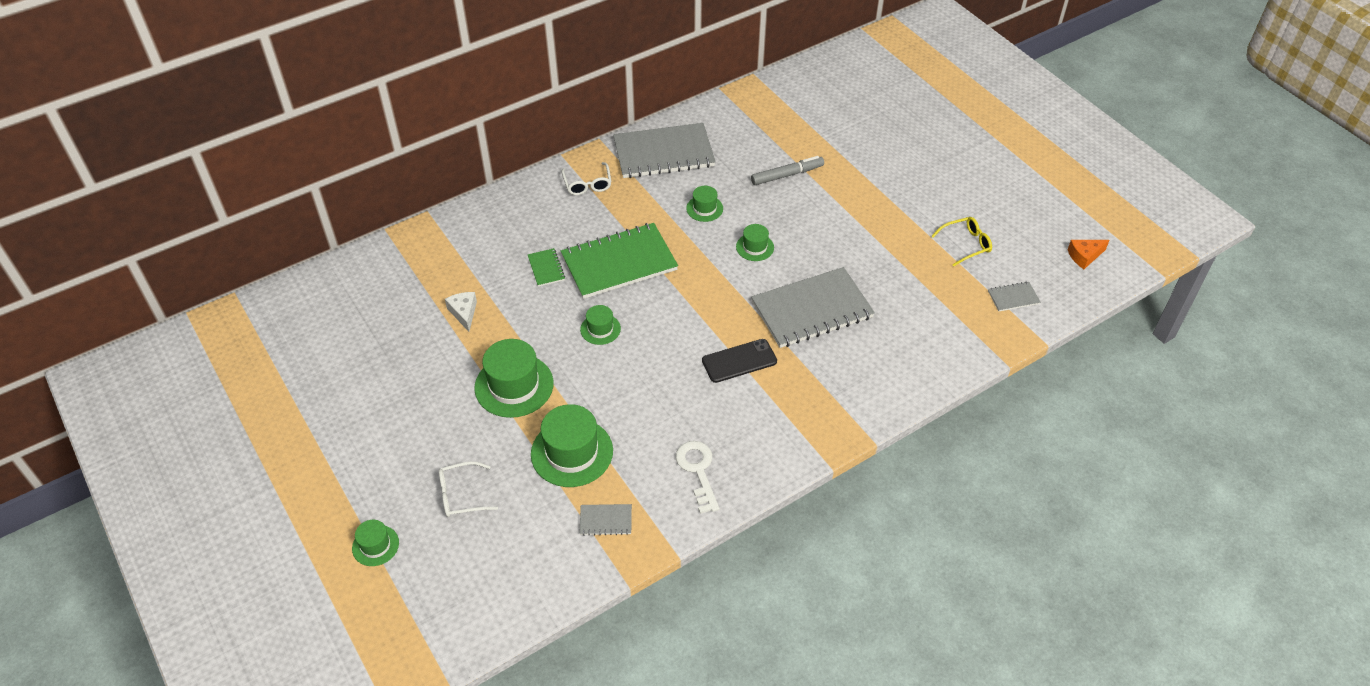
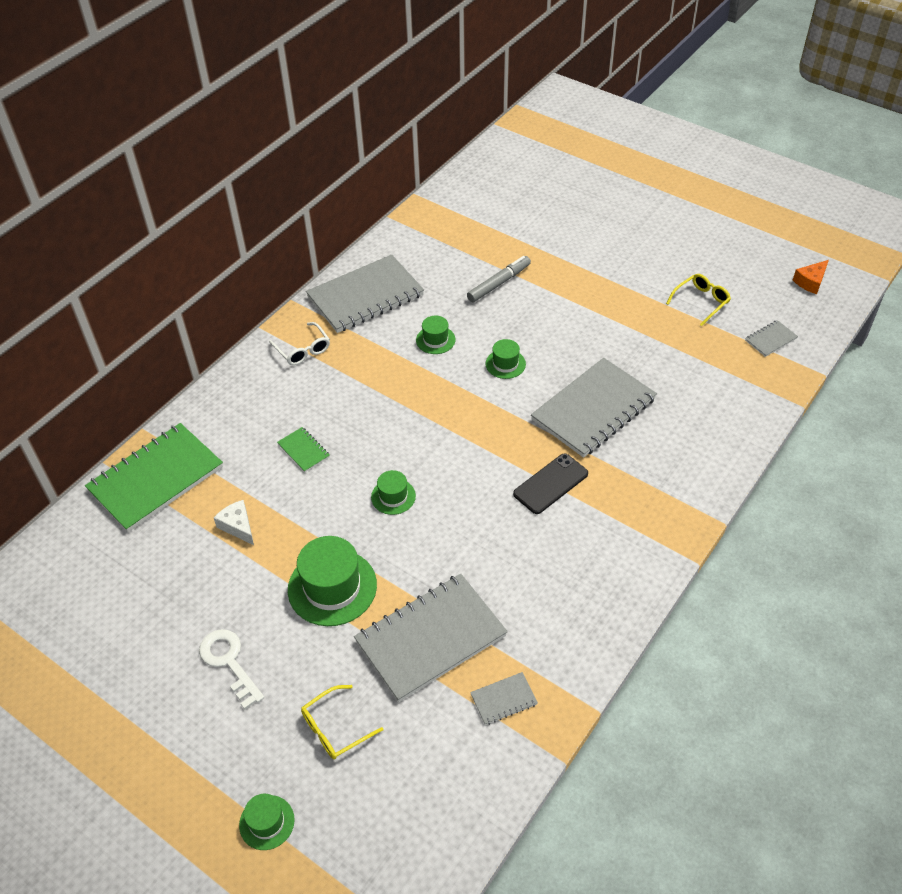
camera: 20 degrees left, 0 degrees up
(461, 495) = (335, 728): white glasses -> yellow glasses
(572, 452) = (430, 638): green hat -> grey notebook
(619, 263) = (377, 421): green notebook -> green notebook (156, 479)
(698, 471) = (569, 612): white key -> white key (229, 662)

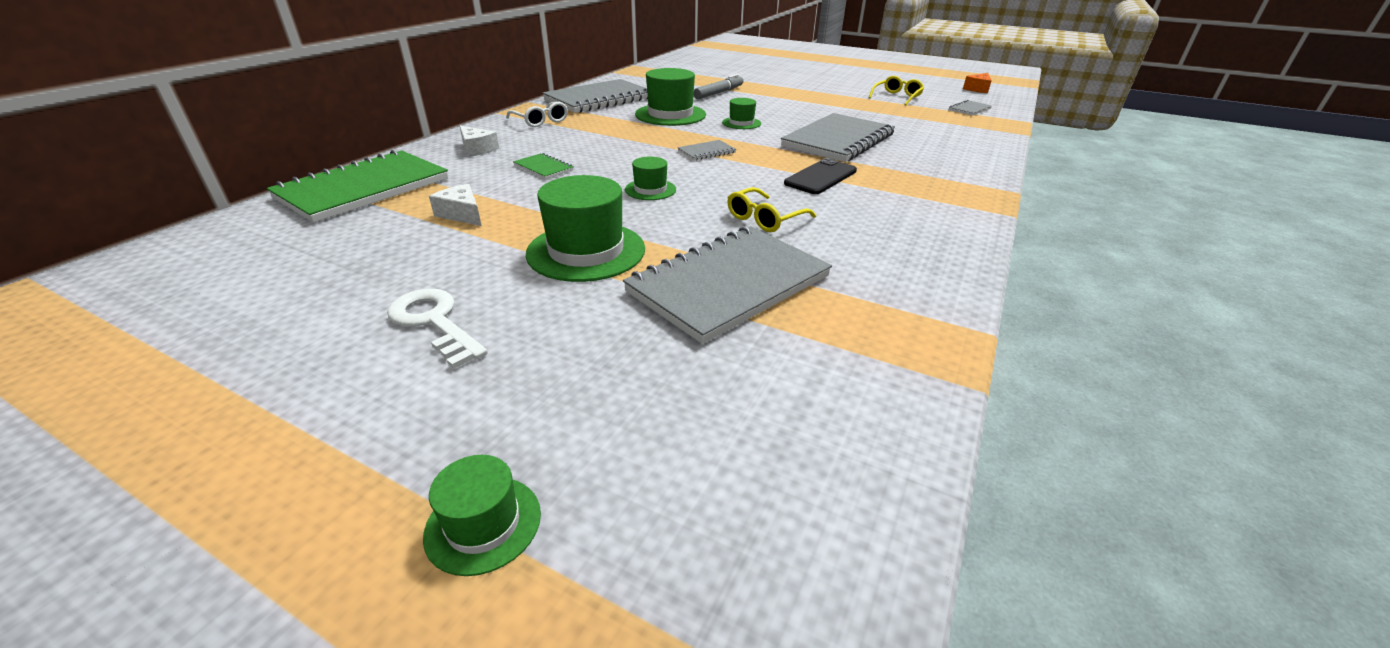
camera: 10 degrees left, 15 degrees down
(244, 410) = (477, 149): none -> white cheese
(335, 728) = (607, 380): yellow glasses -> yellow glasses (765, 219)
(435, 340) = (670, 115): green hat -> green hat, size x1.88
(503, 699) = (855, 332): grey notebook -> grey notebook (706, 152)

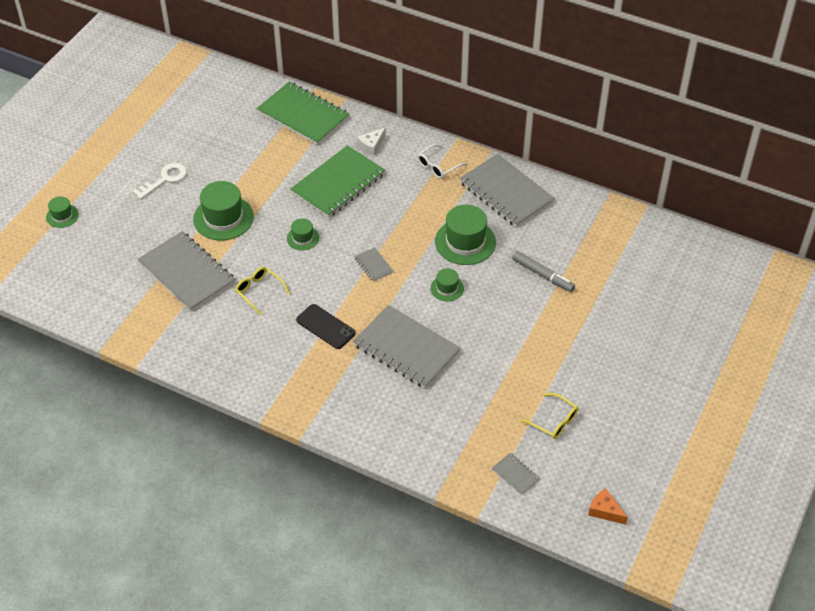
camera: 90 degrees right, 15 degrees up
(462, 214) = (268, 163): white cheese -> none
(543, 168) = (338, 184): green notebook -> green notebook, size x2.34

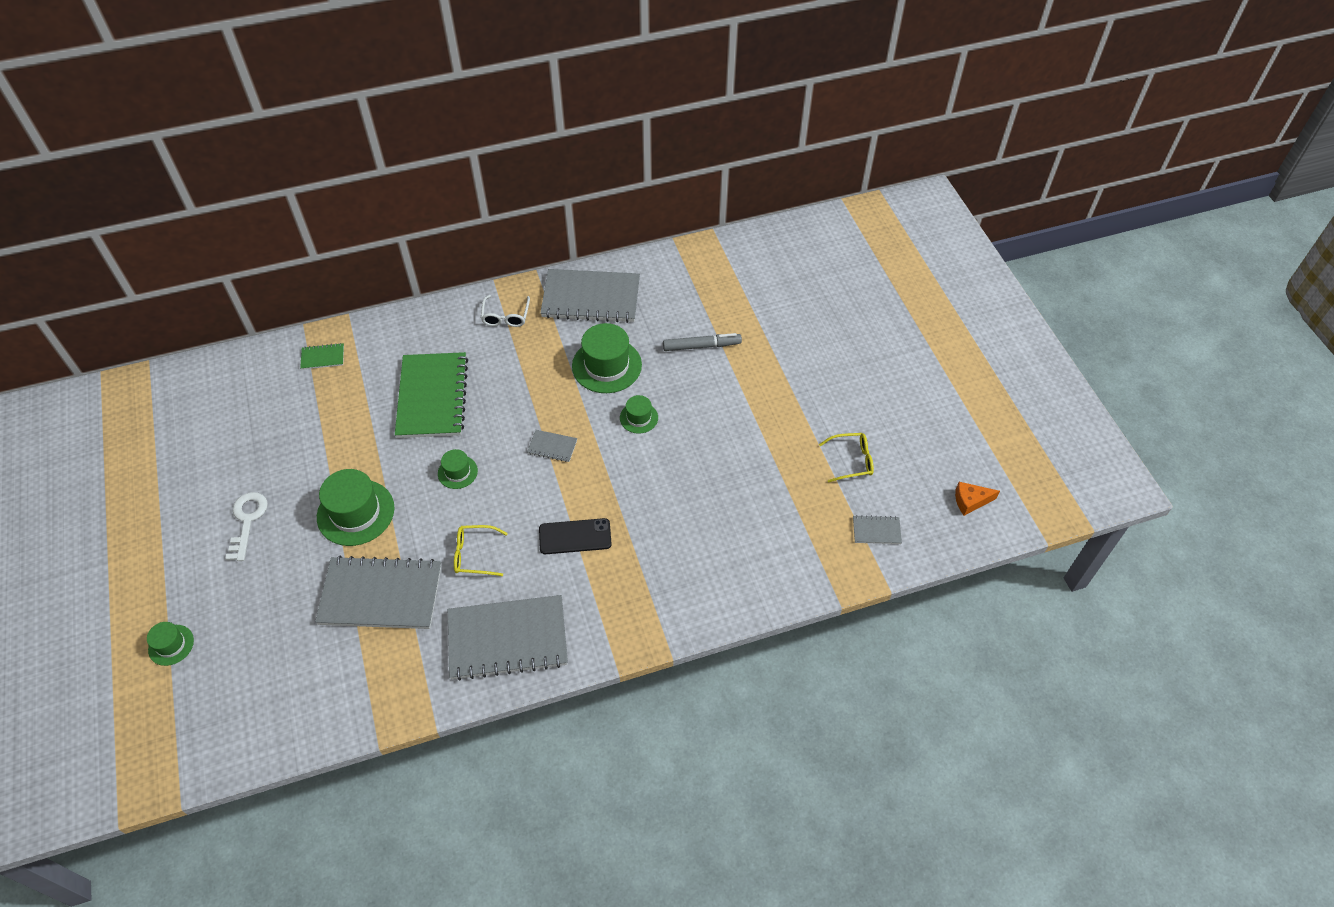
camera: 45 degrees left, 5 degrees up
(303, 115) = (323, 357): green notebook -> green notebook, size x0.43
(371, 146) = (423, 340): white cheese -> none
(406, 349) = (667, 498): grey notebook -> grey notebook (507, 639)

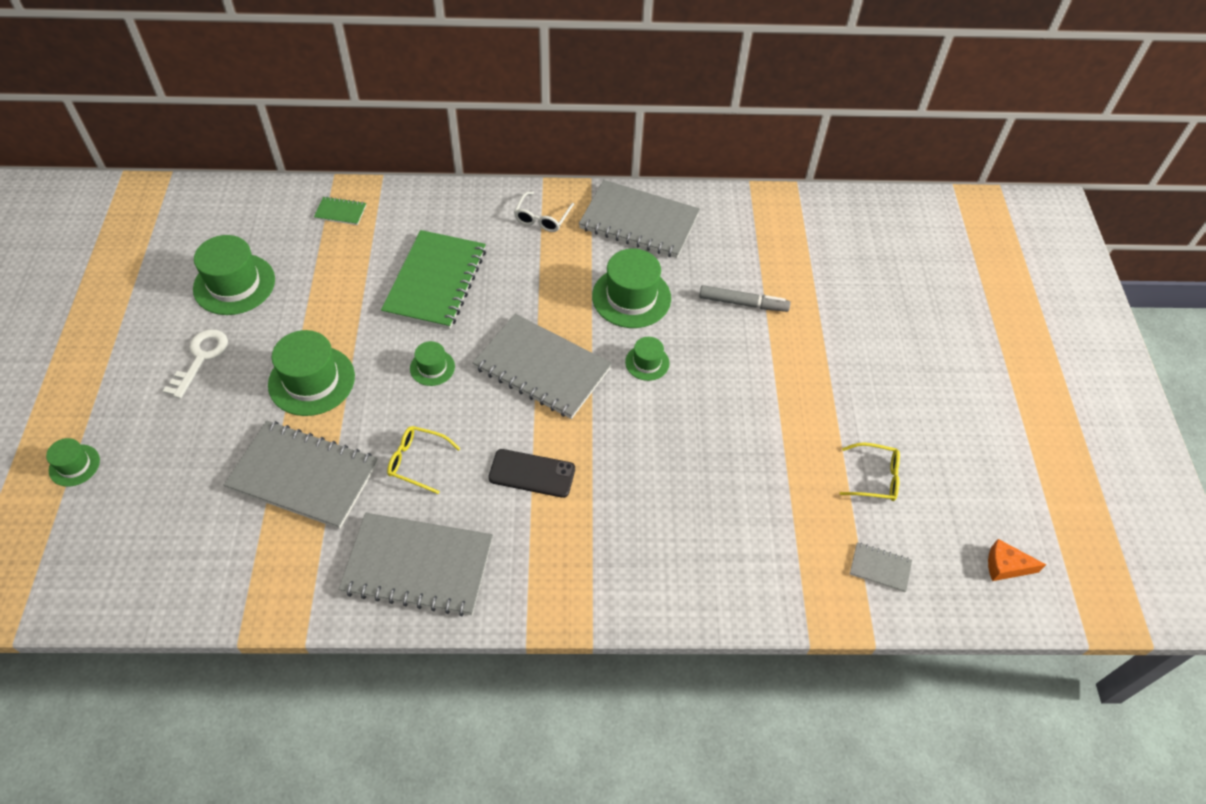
camera: 15 degrees right, 0 degrees up
(251, 447) = (234, 284): none -> green hat
(552, 447) = (542, 368): grey notebook -> grey notebook, size x2.34

